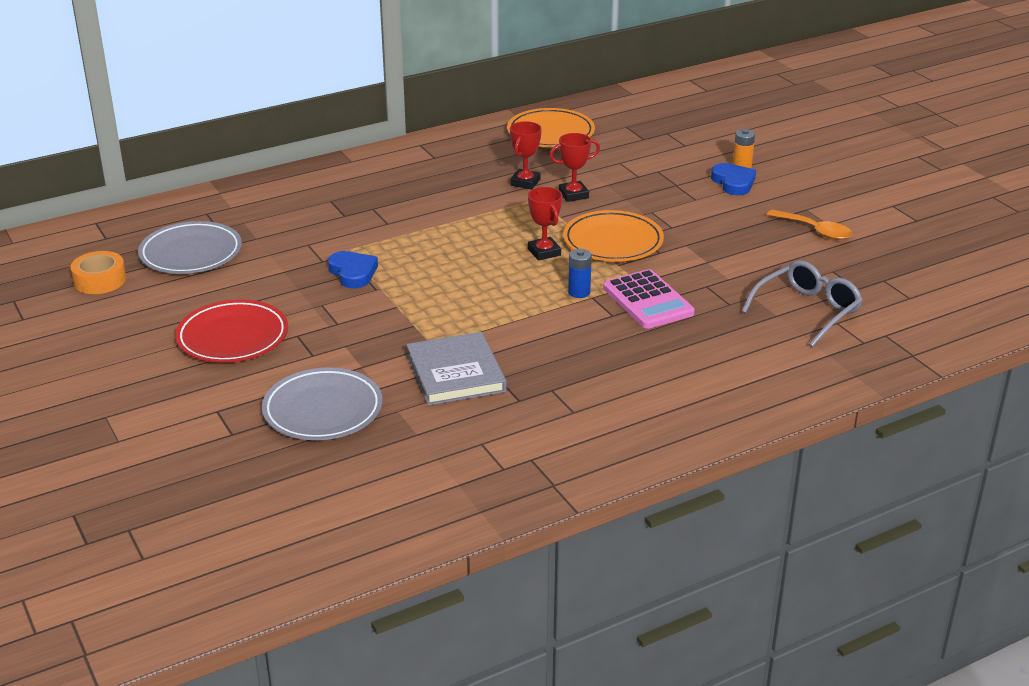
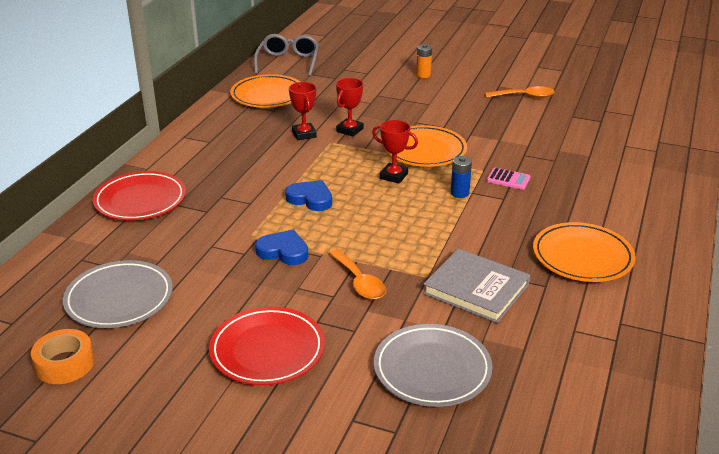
camera: 40 degrees left, 0 degrees up
(309, 185) = (140, 200): none -> red plate
(372, 323) = (359, 282): none -> orange spoon
(595, 395) = (582, 257): none -> orange plate
(648, 300) = (508, 179): pink calculator -> pink calculator, size x0.55
(733, 183) = (433, 85): blue heart -> blue heart (310, 199)
(807, 311) = (600, 145): grey glasses -> grey glasses (288, 62)

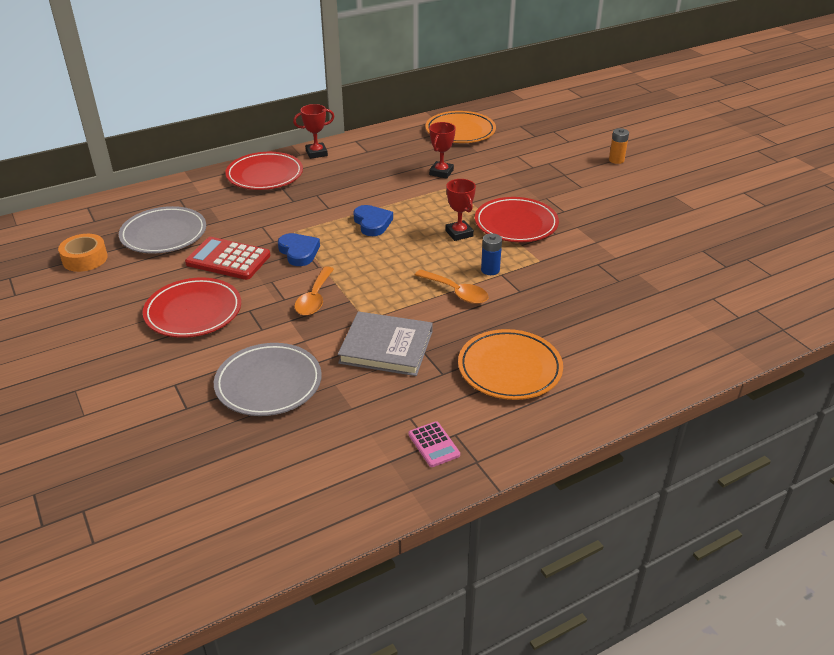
camera: 40 degrees right, 5 degrees up
(226, 289) = (228, 259): none -> red calculator
(288, 62) = (516, 109): grey glasses -> none
(350, 130) = (481, 183): red trophy -> red trophy (316, 153)
(425, 150) = (516, 224): orange plate -> red plate
(476, 289) = (386, 347): grey book -> grey book turned 60 degrees counterclockwise
(508, 179) = (549, 277): pink calculator -> pink calculator (434, 444)
(524, 96) = (683, 214): orange spoon -> orange spoon (456, 292)

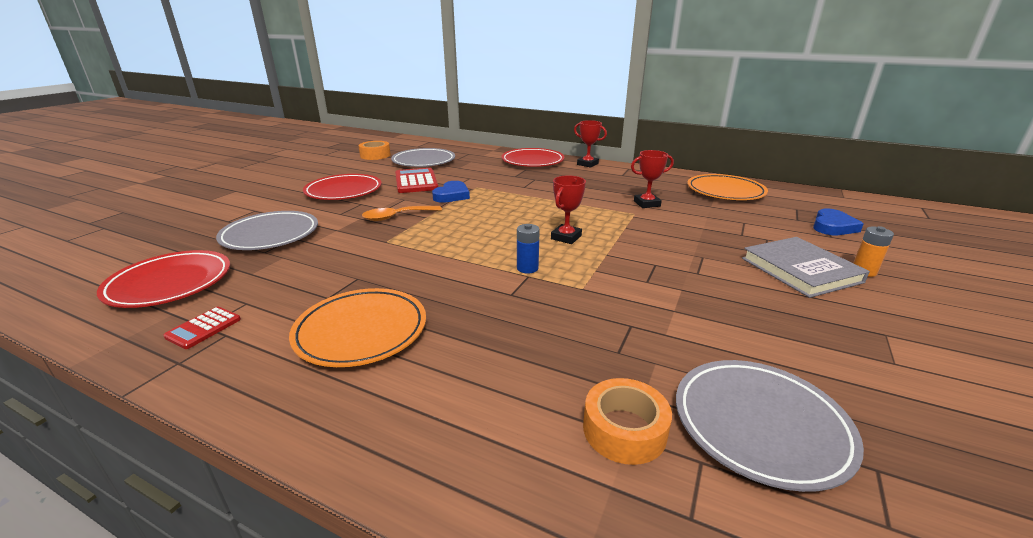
camera: 55 degrees right, 10 degrees down
(372, 223) = (526, 204): blue heart -> blue heart (833, 226)
(386, 347) = (351, 260): grey book -> grey book (800, 270)
(434, 444) = (203, 328): pink calculator -> red calculator
(456, 292) = (468, 264): orange spoon -> none
(516, 224) = (626, 256): red plate -> red plate (170, 283)
(679, 308) = (624, 430): none -> orange tape
(704, 270) = (760, 425): none -> grey plate

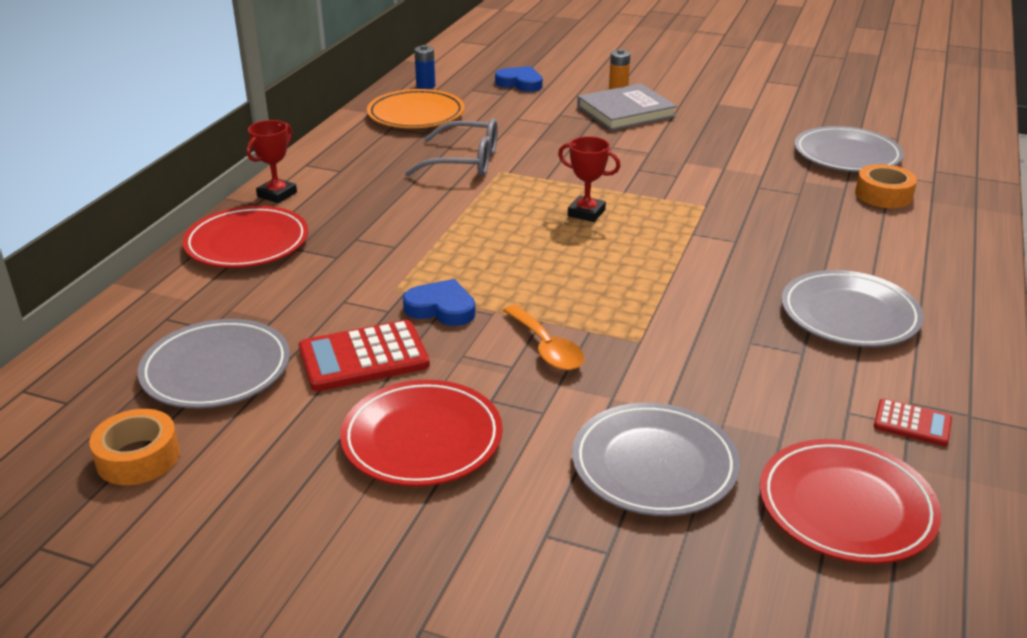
camera: 95 degrees left, 5 degrees up
(361, 331) = (849, 315): orange plate -> grey plate
(527, 268) = (676, 234): blue battery -> blue battery (425, 86)
(646, 204) = (465, 162): red trophy -> grey glasses

